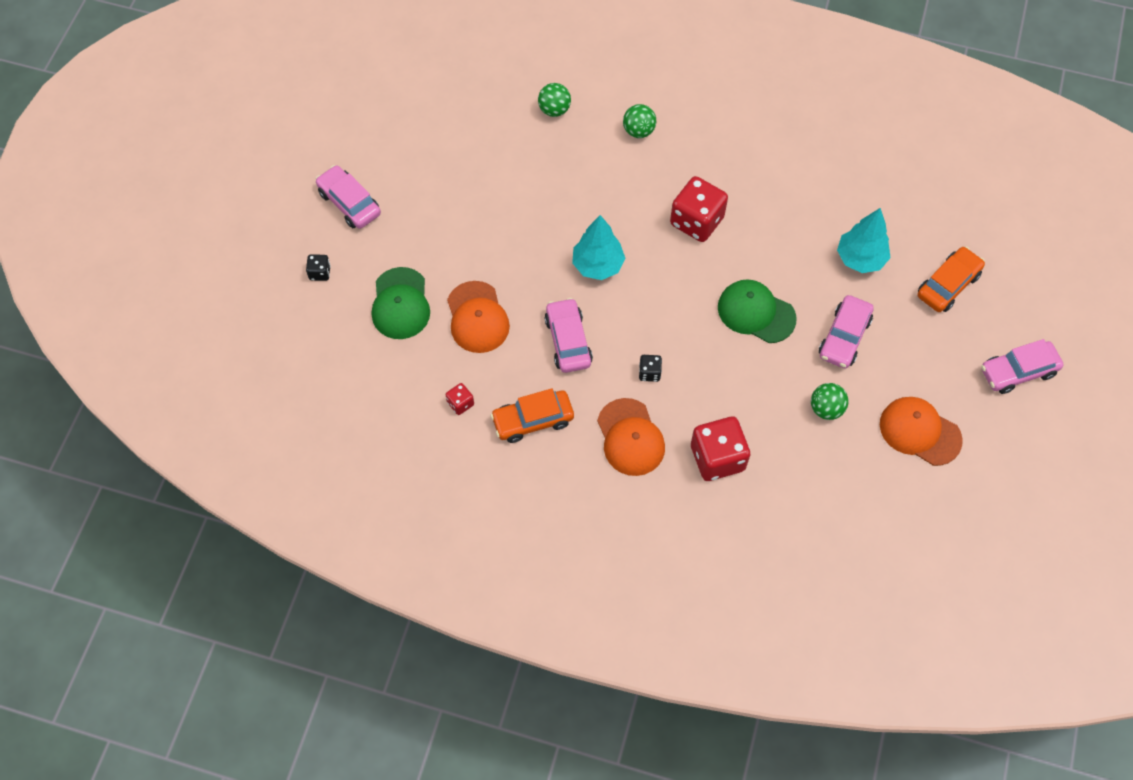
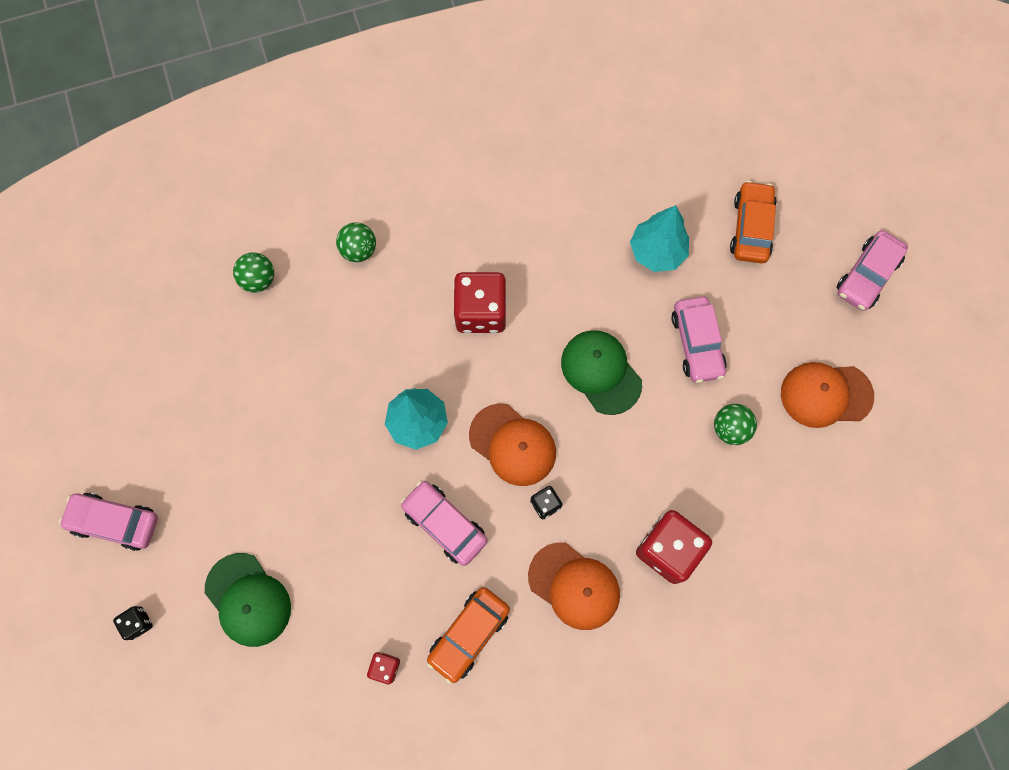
camera: 35 degrees left, 10 degrees up
(477, 317) = (337, 561): orange cap -> orange cap (513, 445)
(756, 313) = (601, 372): green cap -> green cap turned 60 degrees clockwise

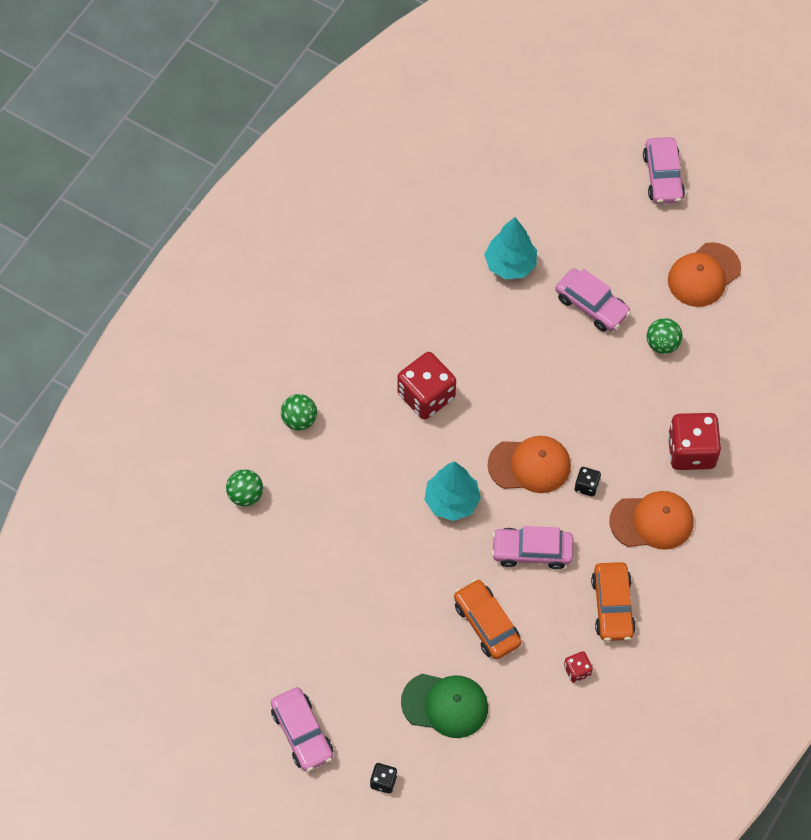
camera: 40 degrees left, 10 degrees down
(115, 522) = (302, 733): pink car -> pink car turned 90 degrees counterclockwise
(601, 372) = (545, 373): green cap -> none
(750, 228) = (559, 201): orange car -> orange car (486, 623)

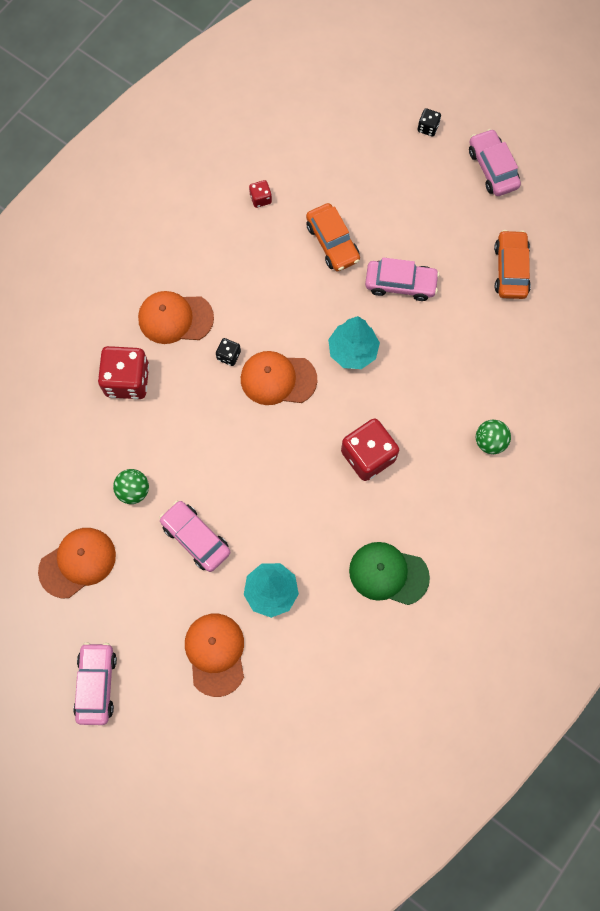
camera: 175 degrees left, 10 degrees up
(245, 495) = (540, 372): green ball -> none
(445, 705) = (373, 180): green cap -> green cap (388, 574)
(532, 551) = (286, 300): pink car -> pink car (400, 284)
(556, 209) = (215, 654): none -> orange cap
(612, 606) = (222, 248): orange car -> orange car (510, 269)

